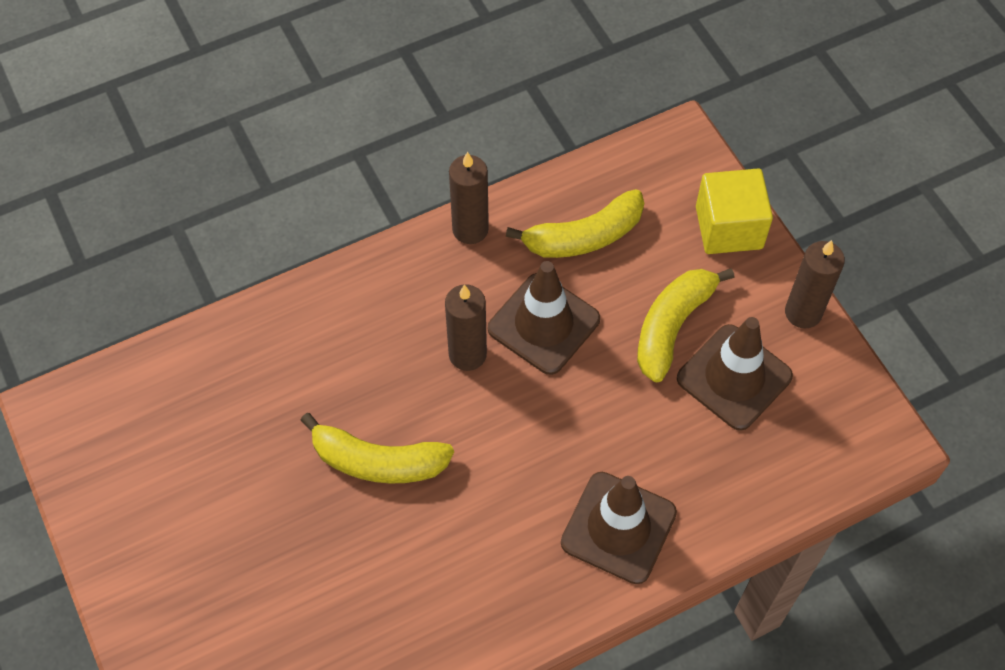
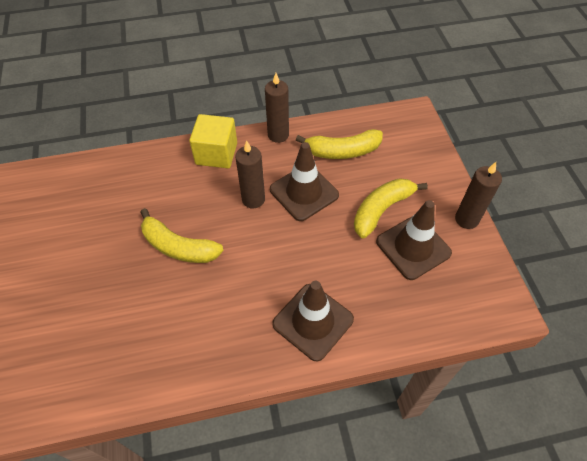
camera: 15 degrees right, 5 degrees down
(729, 227) = (431, 163): yellow cube -> yellow cube (216, 153)

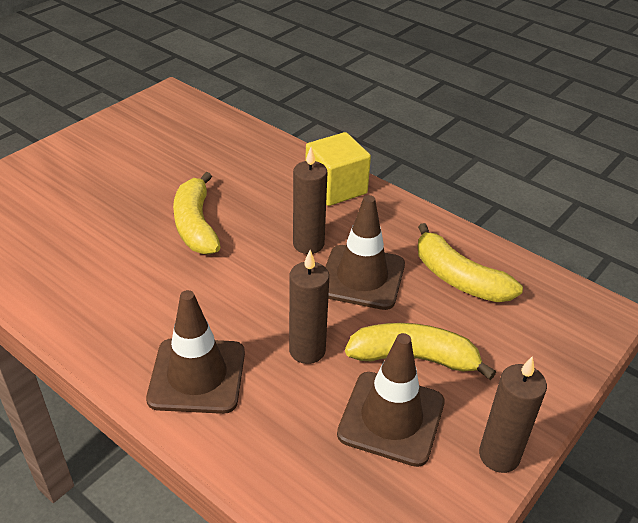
camera: 50 degrees right, 15 degrees down
(278, 135) = (415, 216): brown candle -> brown candle (307, 350)

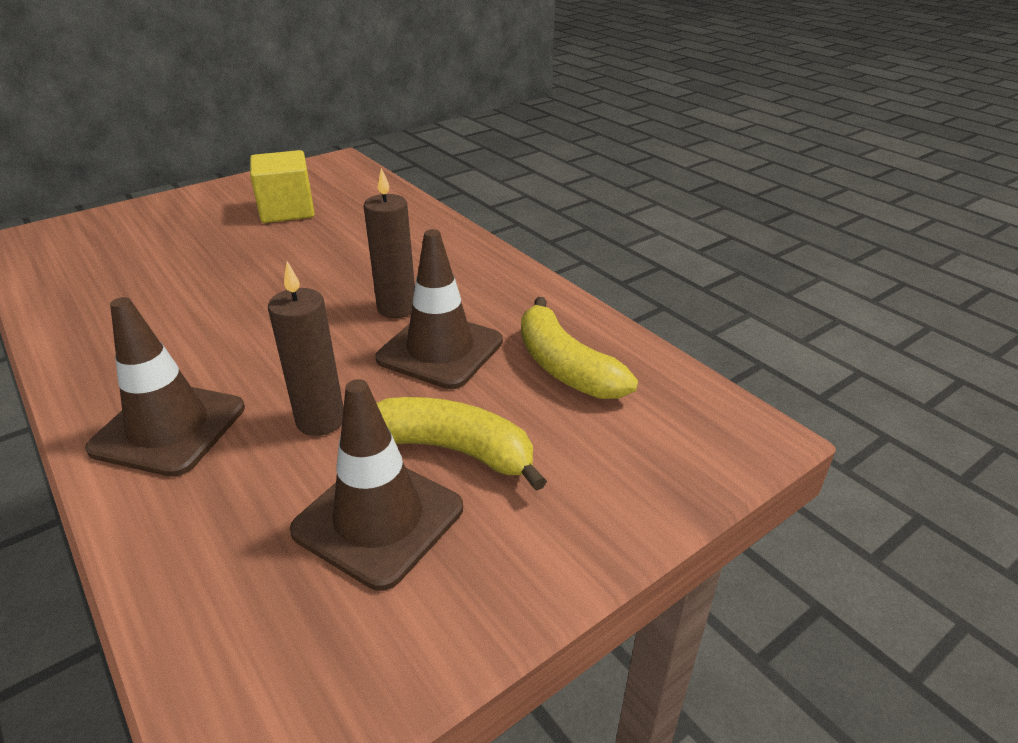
camera: 15 degrees right, 5 degrees down
(196, 225) = (281, 275): yellow banana -> none
(336, 188) = (465, 257): yellow cube -> yellow cube (287, 210)
(499, 455) = (505, 598): brown candle -> none

